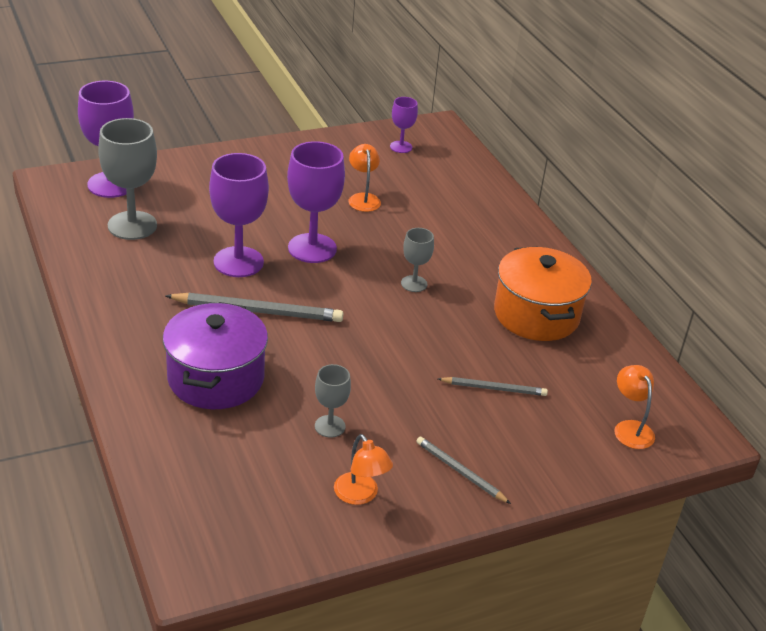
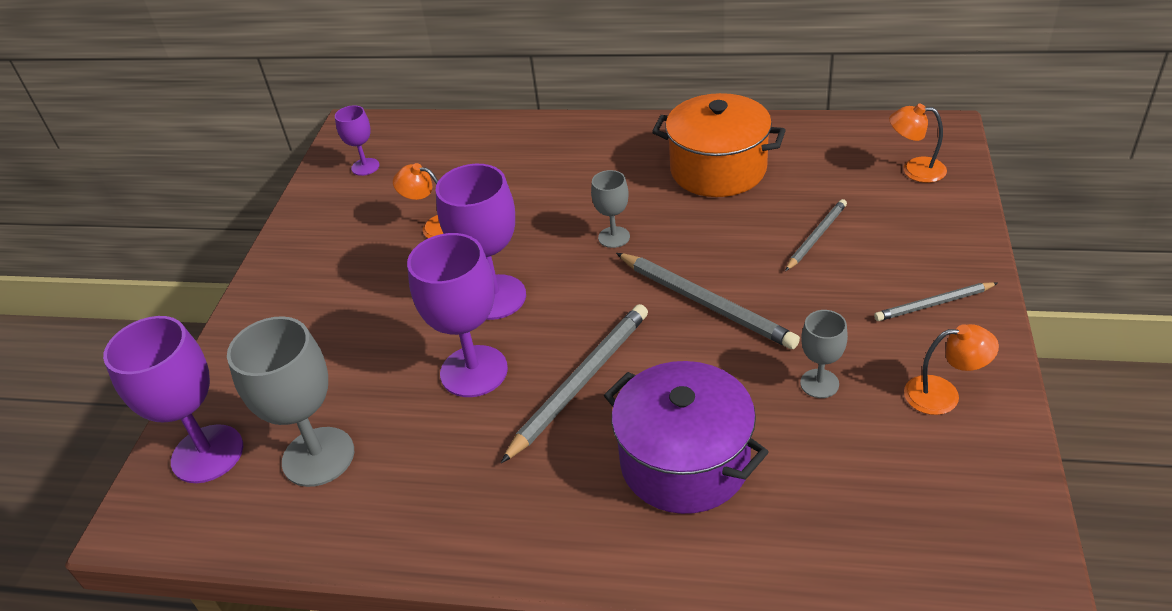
camera: 50 degrees left, 5 degrees up
(375, 348) = (706, 303): none -> grey pencil

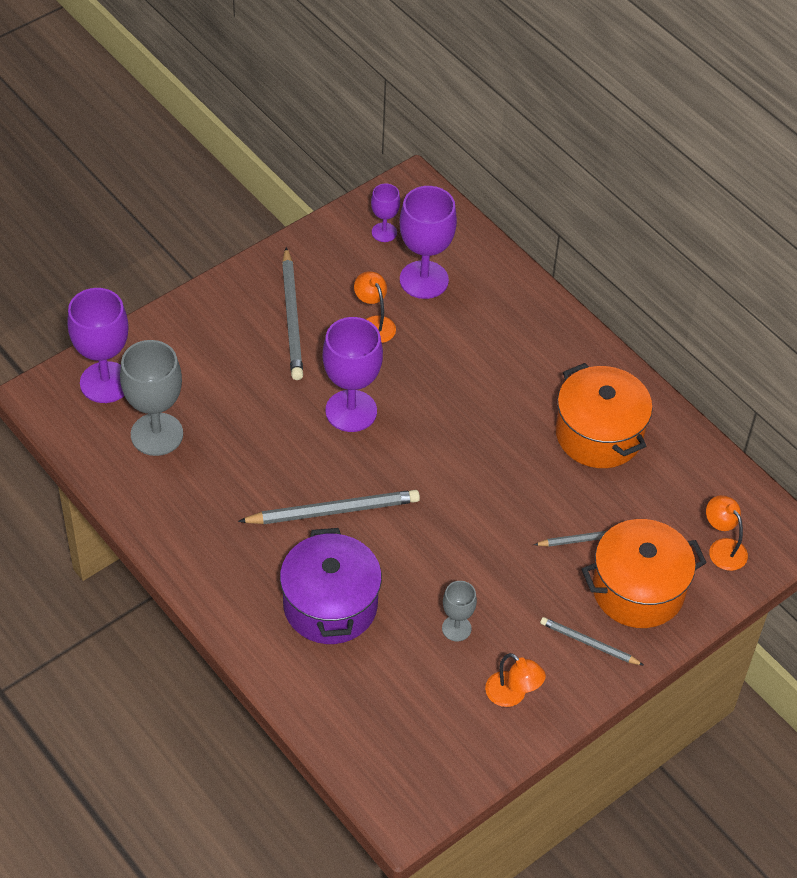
camera: 35 degrees right, 10 degrees up
(474, 371) = (286, 452): purple goblet -> purple goblet (424, 280)
(614, 237) = (469, 429): grey goblet -> none
(706, 303) = (463, 523): grey pencil -> grey pencil (292, 317)
(905, 240) = (638, 590): none -> orange pot

